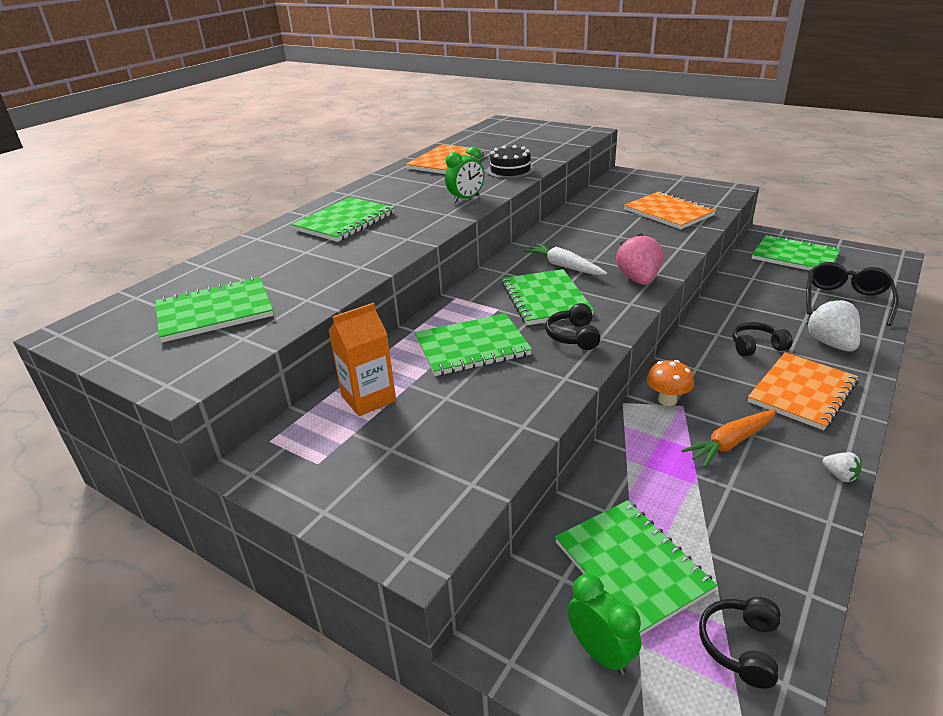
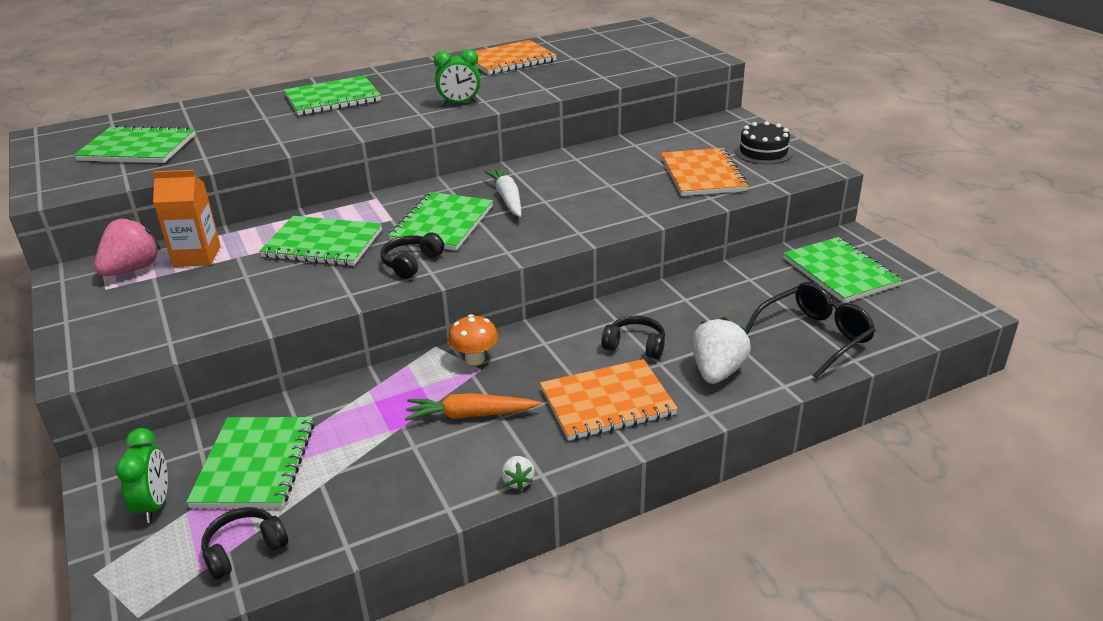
camera: 30 degrees right, 0 degrees up
(510, 170) = (549, 84): black cake -> black cake (763, 152)
(638, 279) = (552, 233): pink strawberry -> pink strawberry (132, 269)

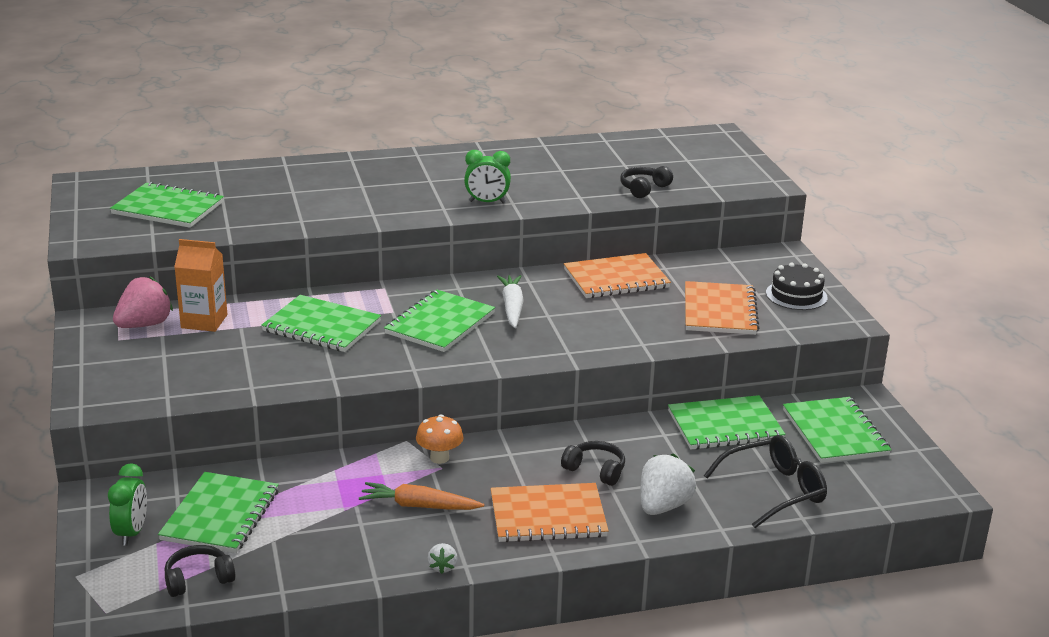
camera: 10 degrees right, 5 degrees down
(332, 98) = (363, 179): green notebook -> green notebook (725, 425)
(411, 263) = (398, 358): black headphones -> black headphones (644, 189)
(509, 60) = (557, 158): orange notebook -> orange notebook (616, 279)

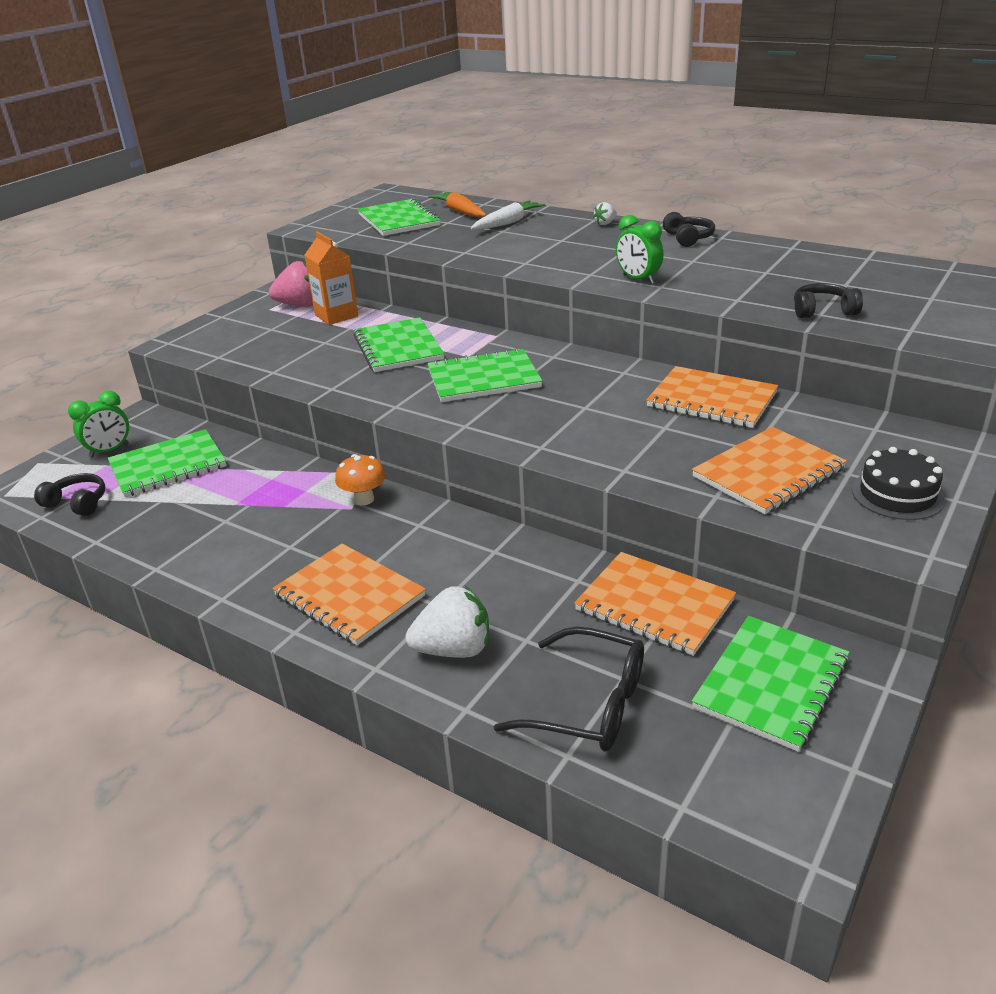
camera: 50 degrees right, 5 degrees up
(419, 506) = (281, 530): orange carrot -> orange carrot (460, 212)
(442, 567) = (206, 589): white strawberry -> white strawberry (605, 223)
(512, 307) = (566, 388): white carrot -> white carrot (508, 223)
(595, 470) = (457, 579): black headphones -> black headphones (688, 238)
(725, 425) = (654, 605): green notebook -> orange notebook

